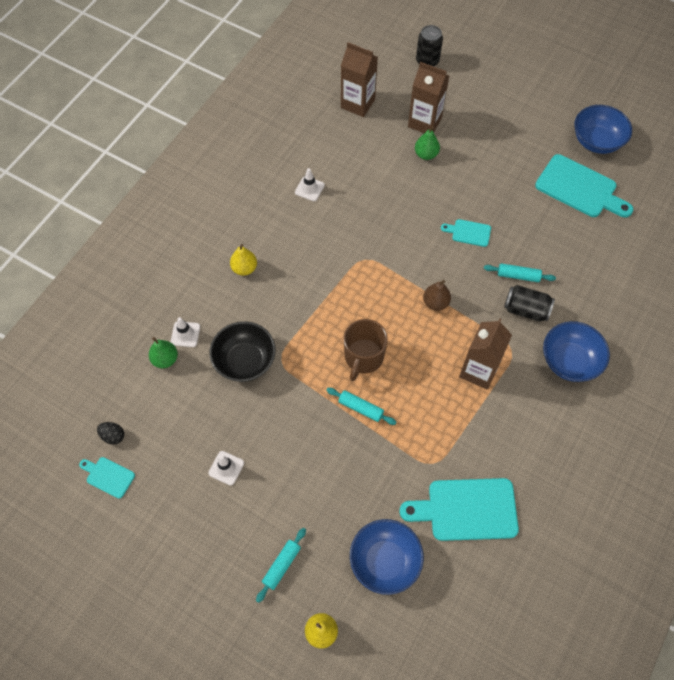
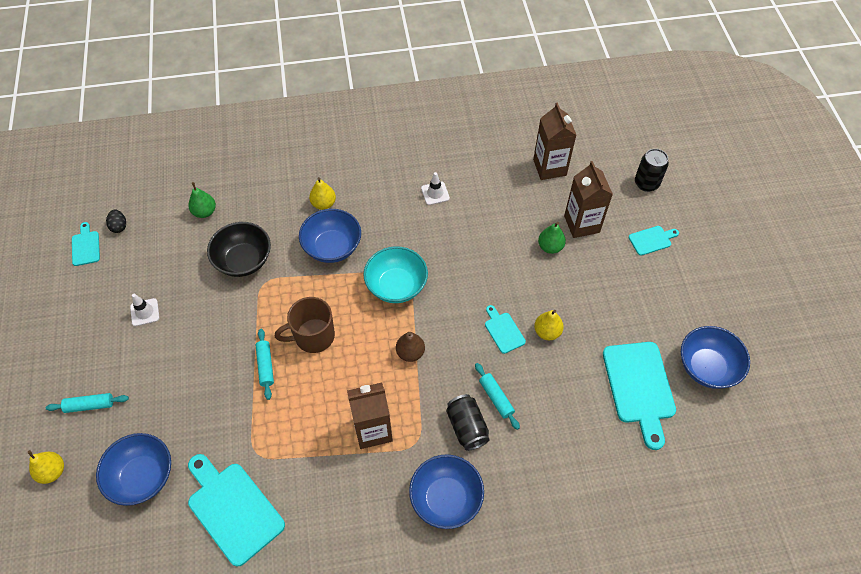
camera: 50 degrees right, 5 degrees down
(185, 334) = (235, 209): white traffic cone -> none
(293, 290) = (332, 247): none -> blue bowl
(369, 272) = (396, 286): none -> turquoise bowl
(475, 94) = (652, 240): none -> turquoise cutting board
(493, 208) = (547, 332): none -> yellow pear

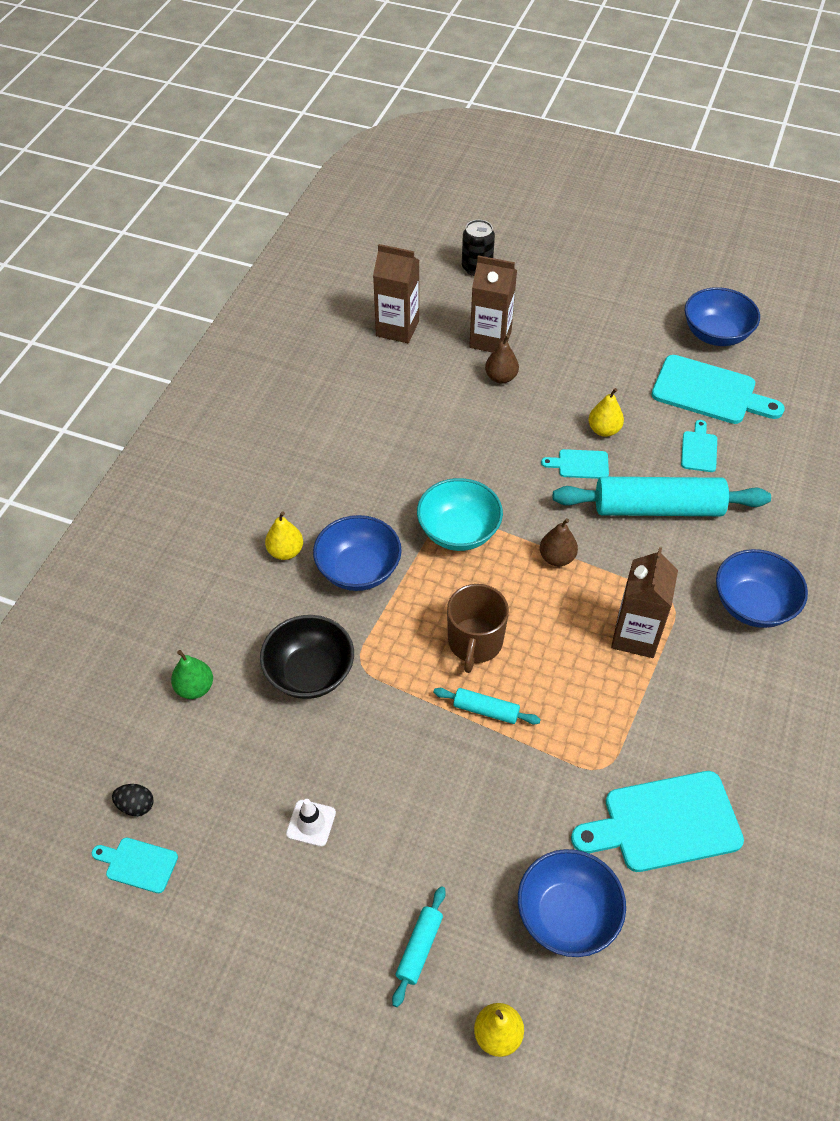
camera: 60 degrees left, 5 degrees down
(435, 193) = (355, 439): white traffic cone -> none
(467, 427) = (678, 549): black can -> none
(496, 398) = (658, 508): turquoise rolling pin -> turquoise rolling pin, size x2.21
(550, 247) = (501, 377): green pear -> brown pear
(652, 240) = (548, 299): turquoise cutting board -> turquoise cutting board (699, 449)

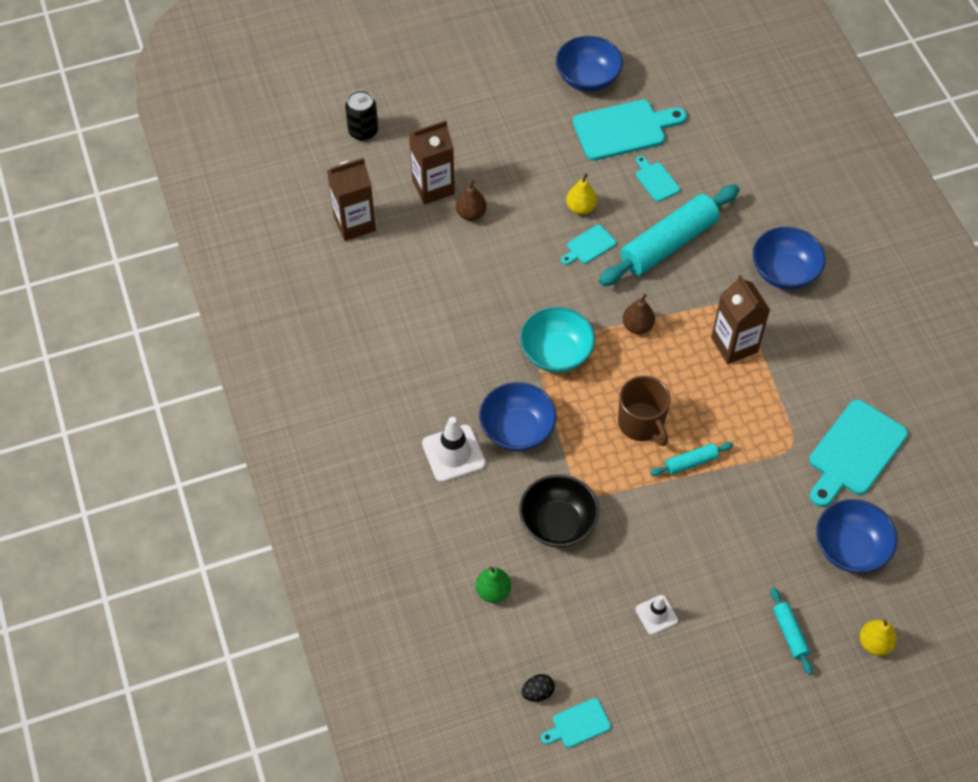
camera: 40 degrees left, 5 degrees up
(285, 551) = (453, 453): yellow pear -> white traffic cone

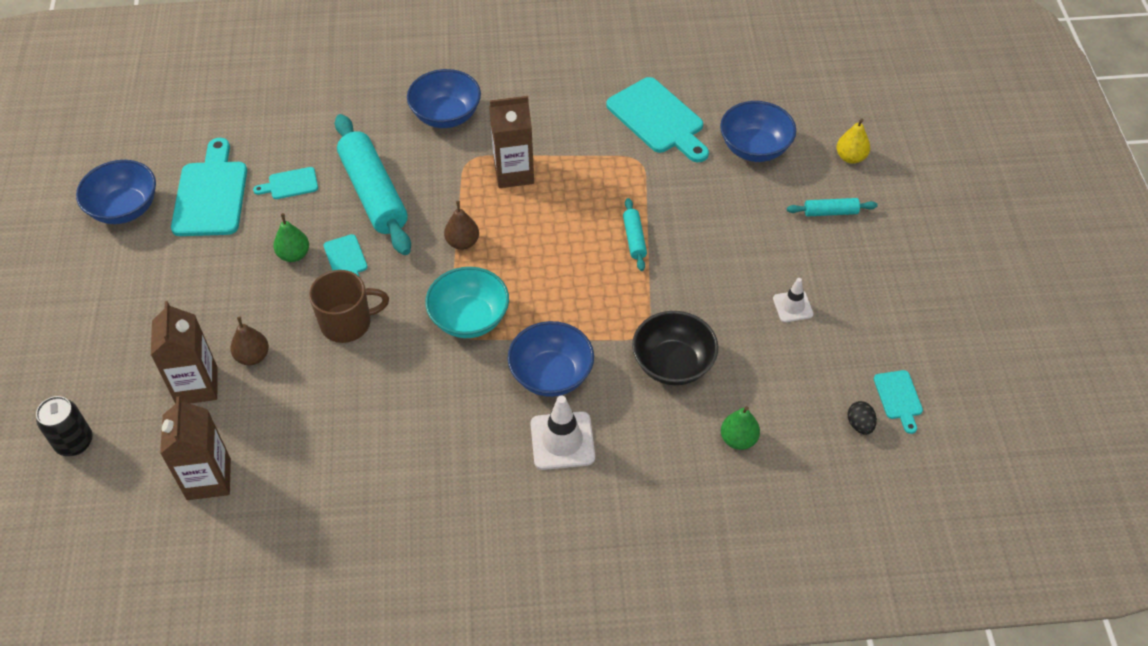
camera: 75 degrees left, 5 degrees down
(581, 208) = (294, 255): yellow pear -> green pear
(642, 423) = (578, 266): brown mug -> brown mug (347, 323)

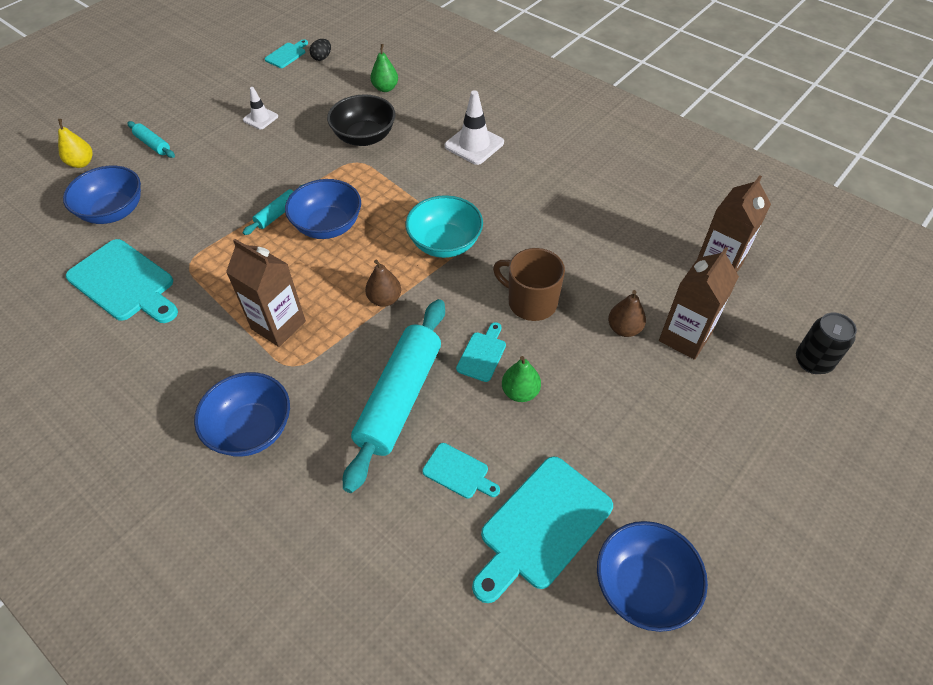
camera: 135 degrees left, 0 degrees up
(551, 375) = (437, 178): blue bowl -> blue bowl (328, 226)
(658, 119) = (125, 283): turquoise cutting board -> turquoise cutting board turned 120 degrees clockwise

